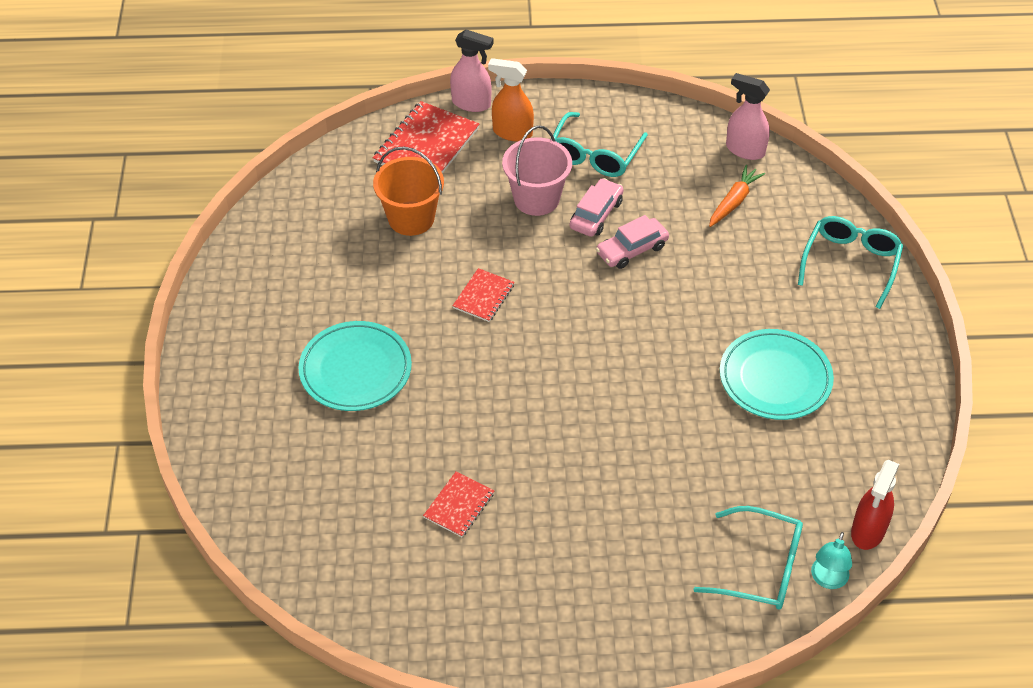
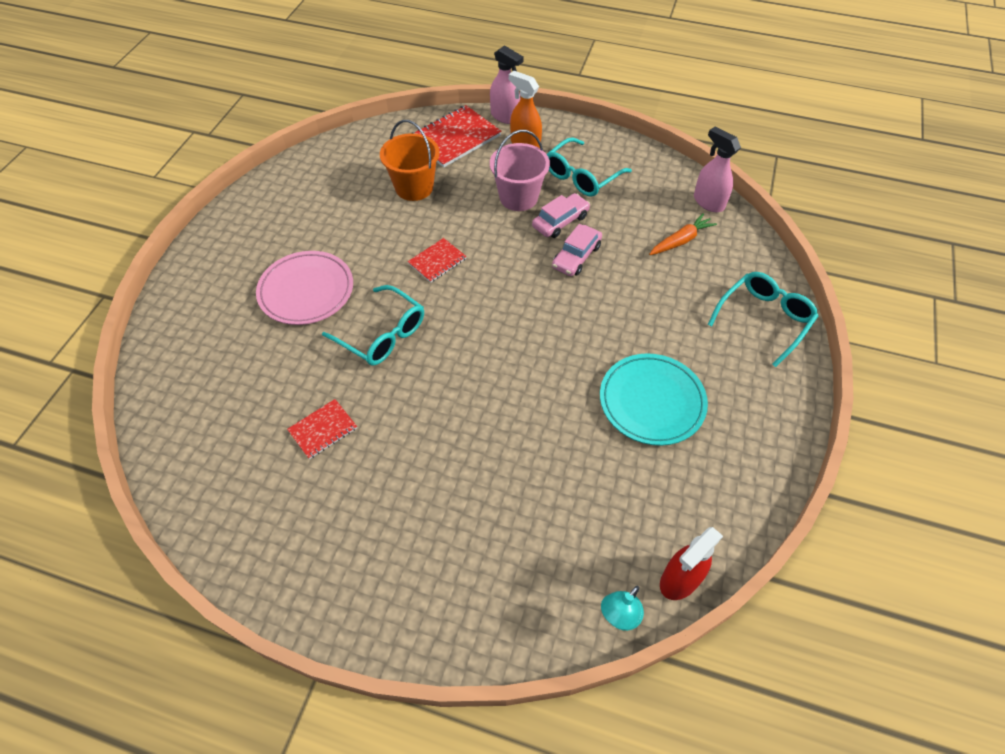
camera: 20 degrees right, 5 degrees up
(355, 370) = (306, 291): turquoise plate -> pink plate
(632, 249) = (576, 256): pink car -> pink car turned 45 degrees counterclockwise
(760, 568) = (558, 581): turquoise glasses -> turquoise glasses (382, 334)

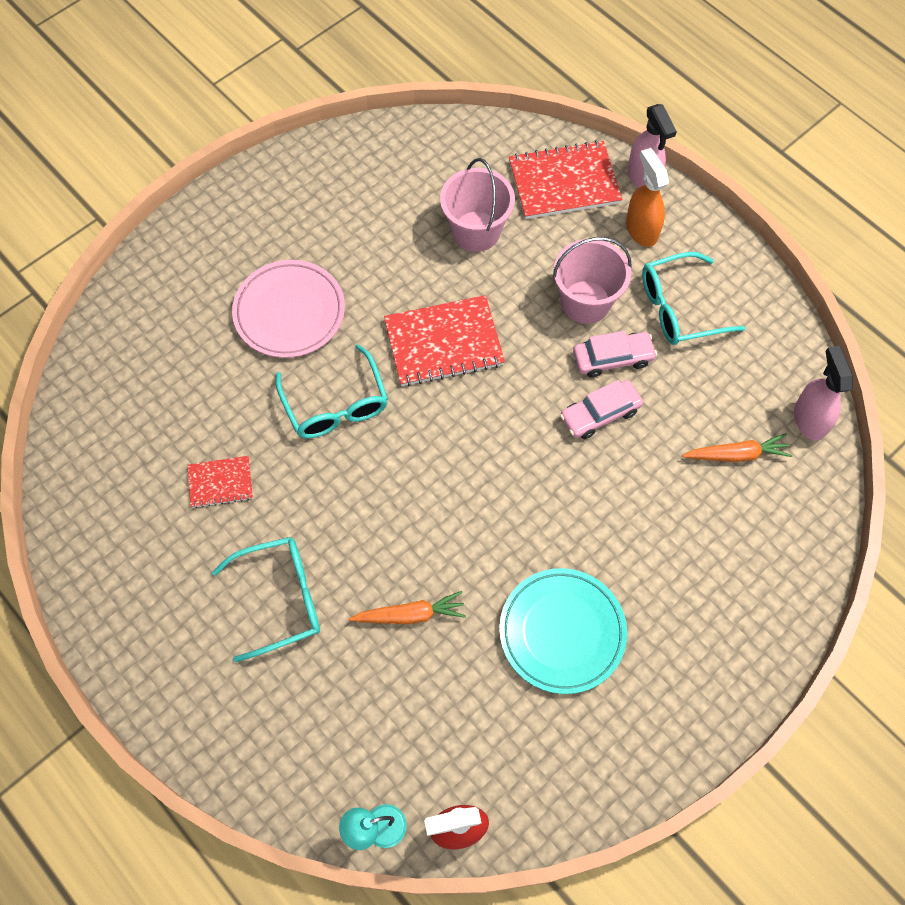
camera: 30 degrees right, 10 degrees up
(414, 187) = (476, 231): orange bucket -> pink bucket
(437, 261) = (444, 343): red notebook -> red notebook, size x1.81
(535, 446) = (410, 614): none -> orange carrot
(764, 319) = (760, 604): turquoise glasses -> turquoise glasses (281, 599)

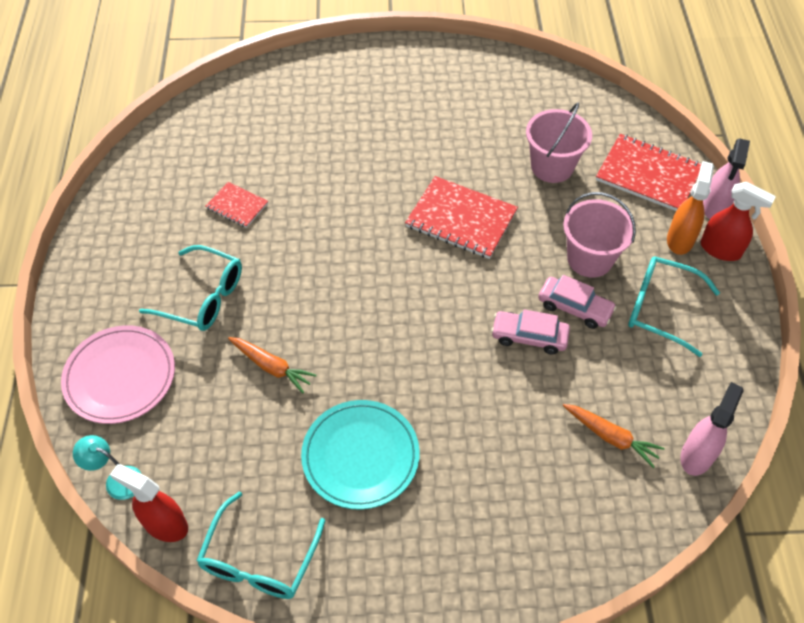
camera: 40 degrees right, 10 degrees down
(289, 312) = (378, 138): pink plate -> pink plate (120, 377)
(336, 405) = (352, 209): turquoise glasses -> turquoise glasses (259, 559)
(680, 216) = (720, 250): none -> red spray bottle

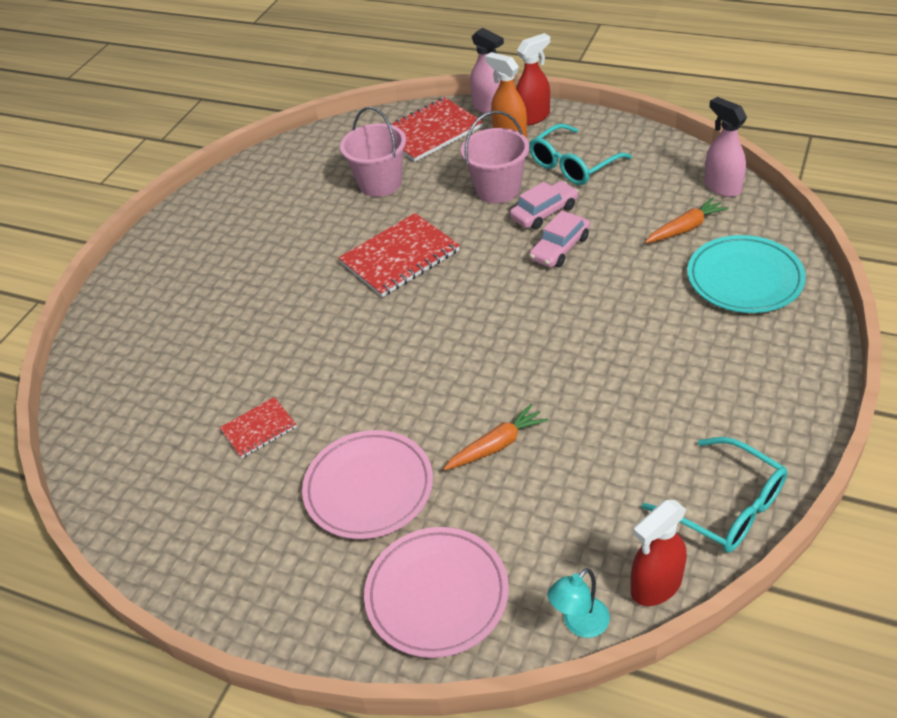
camera: 60 degrees left, 10 degrees down
(203, 297) = (369, 488): turquoise glasses -> pink plate
(360, 456) = (637, 397): turquoise plate -> turquoise plate (744, 279)

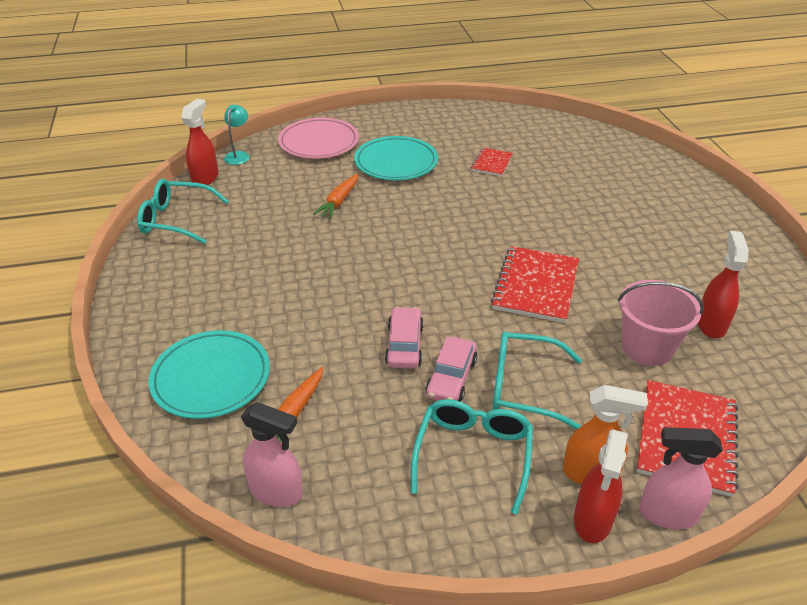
camera: 140 degrees right, 5 degrees down
(313, 181) = (711, 324): none -> red spray bottle
(369, 488) = (396, 162): pink plate -> turquoise plate
(498, 189) = (523, 387): pink bucket -> turquoise glasses

